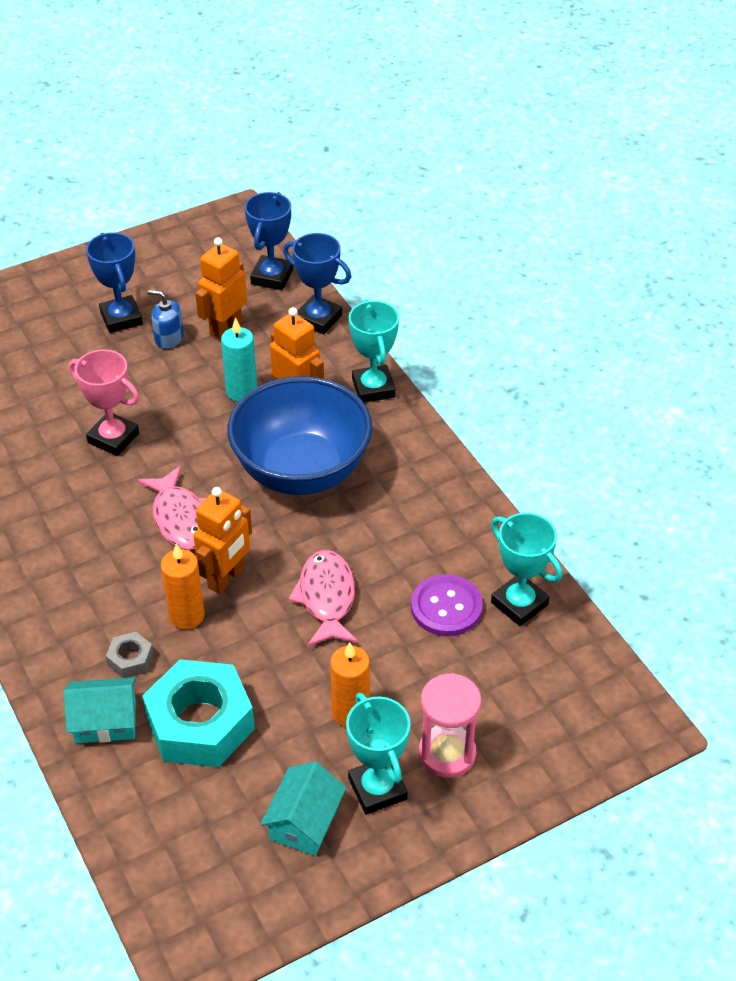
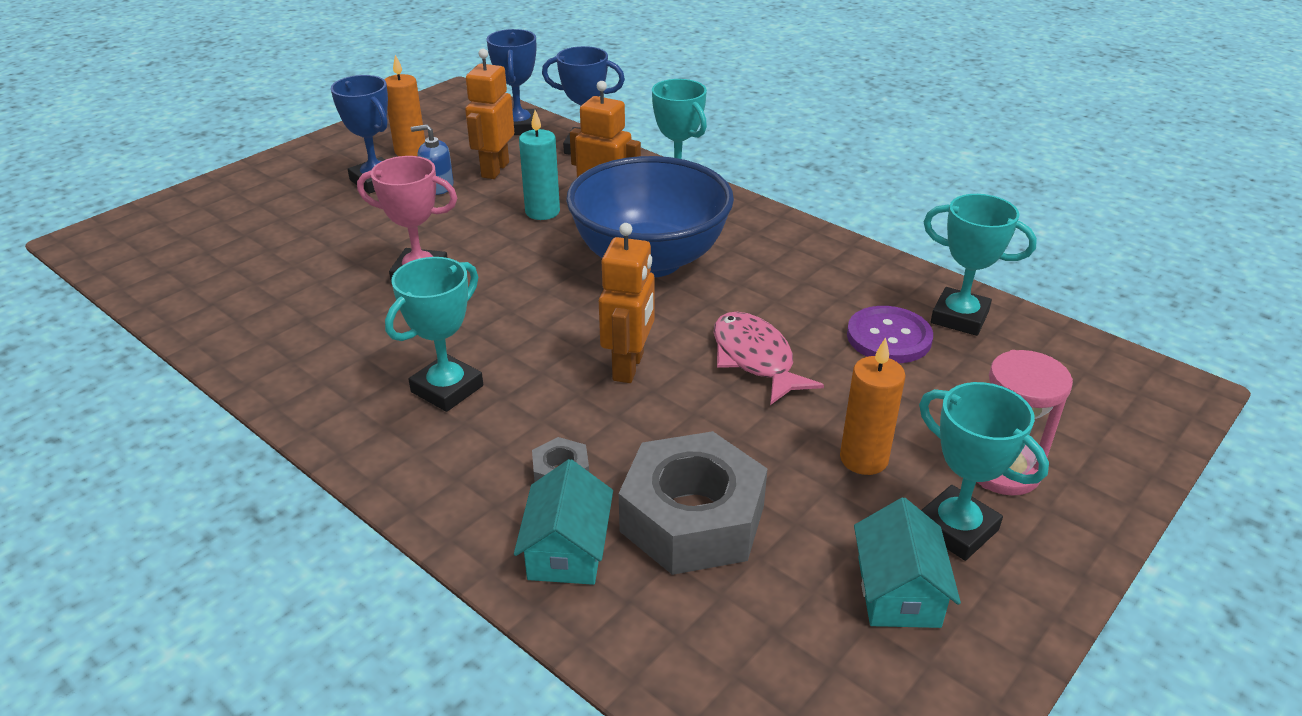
camera: 20 degrees left, 10 degrees down
(85, 560) = (447, 389): none -> turquoise trophy
(105, 721) = (567, 550): turquoise house -> turquoise house turned 60 degrees counterclockwise
(181, 518) = (540, 326): pink fish -> none
(186, 616) = (604, 413): orange candle -> orange candle (410, 151)
(200, 723) = (692, 519): turquoise nut -> grey nut

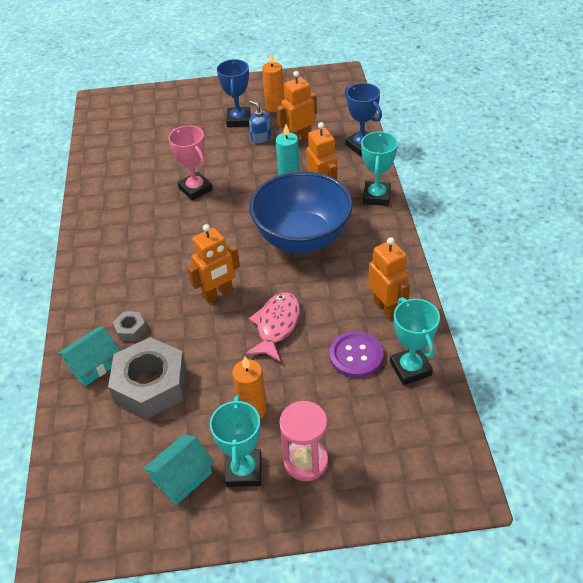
camera: 45 degrees right, 10 degrees up
(447, 389) = (138, 259): turquoise trophy -> none
(519, 127) = (344, 114): blue trophy -> none
(848, 277) = (386, 308): none -> orange robot

